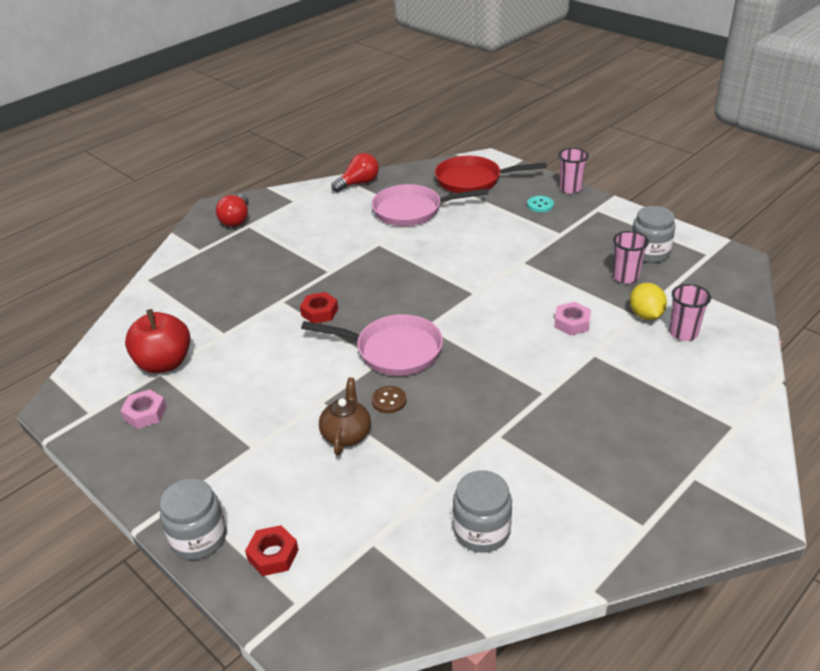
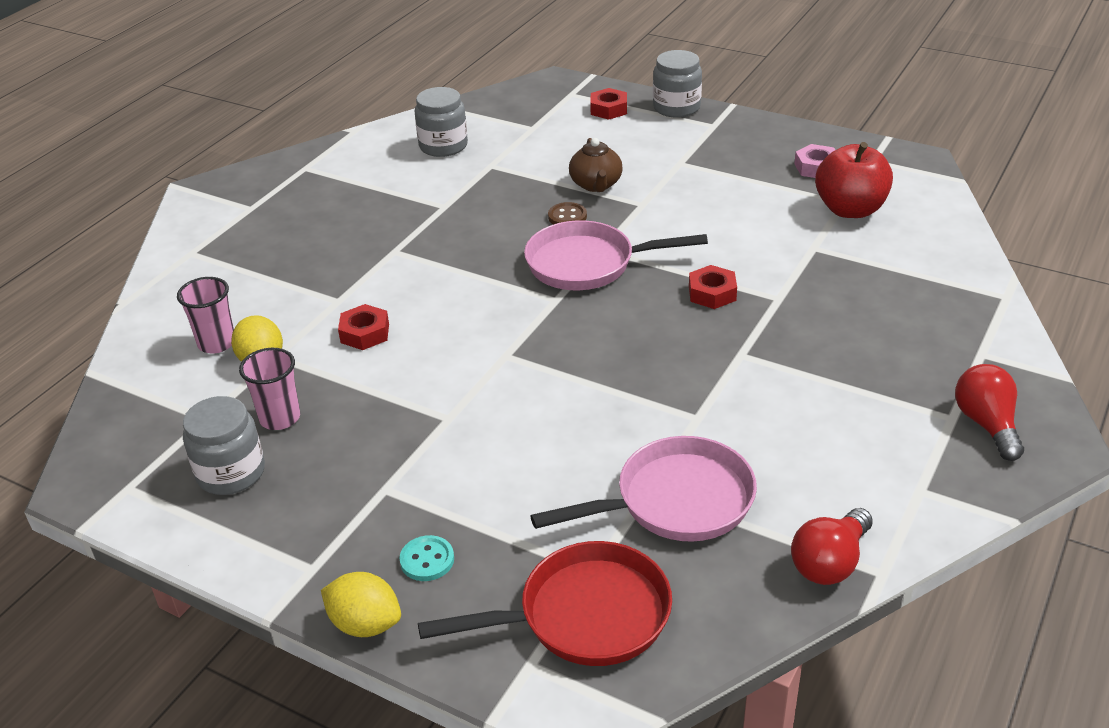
camera: 165 degrees right, 0 degrees up
(570, 188) = (365, 624): pink cup -> yellow lemon
(572, 323) = (365, 333): pink nut -> red nut

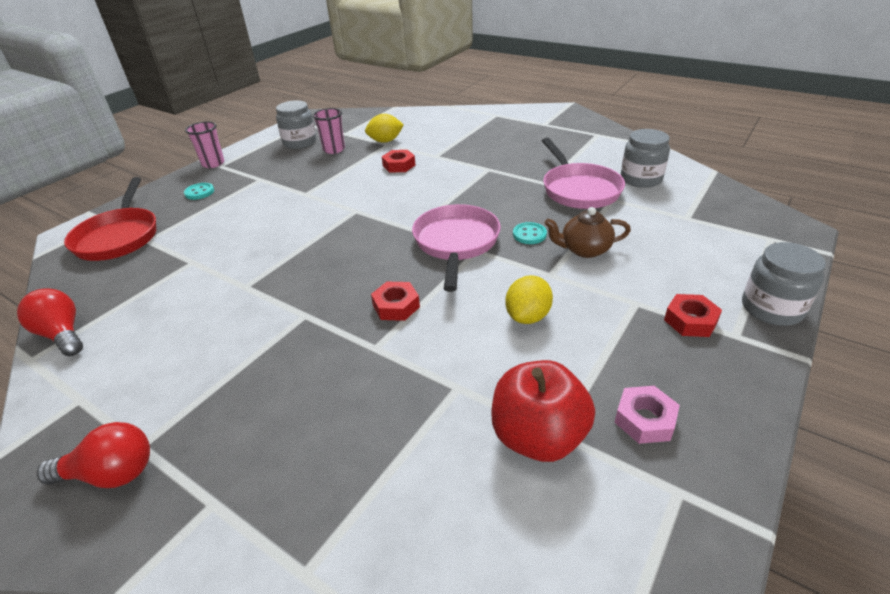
camera: 95 degrees right, 0 degrees up
(217, 343) = (406, 129): pink cup -> pink cup (213, 163)
(365, 624) = (174, 180): yellow lemon -> yellow lemon (528, 316)
(567, 216) = (529, 234): brown button -> turquoise button
(609, 109) = (745, 261): red nut -> red nut (690, 321)
(675, 501) = (173, 271): pink pan -> pink pan (579, 189)

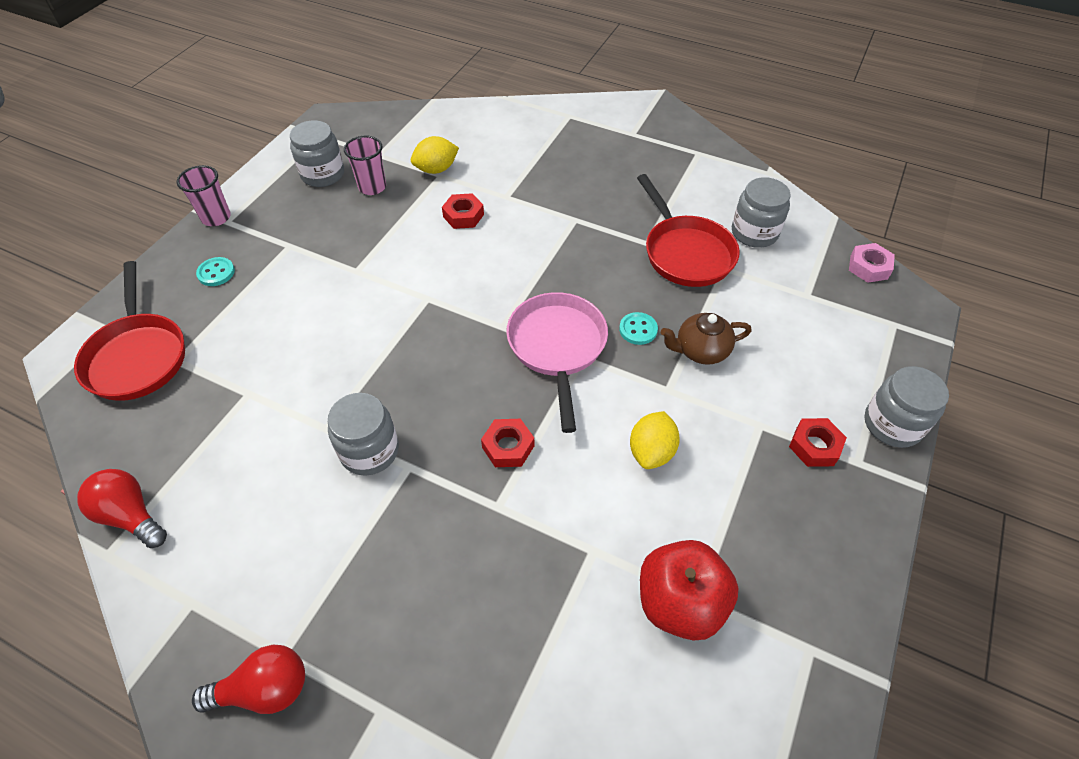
camera: 10 degrees left, 15 degrees up
(275, 303) = (369, 451): none -> grey jar
(579, 189) = (685, 252): pink pan -> red pan
(644, 420) = (776, 573): pink nut -> pink nut (869, 267)

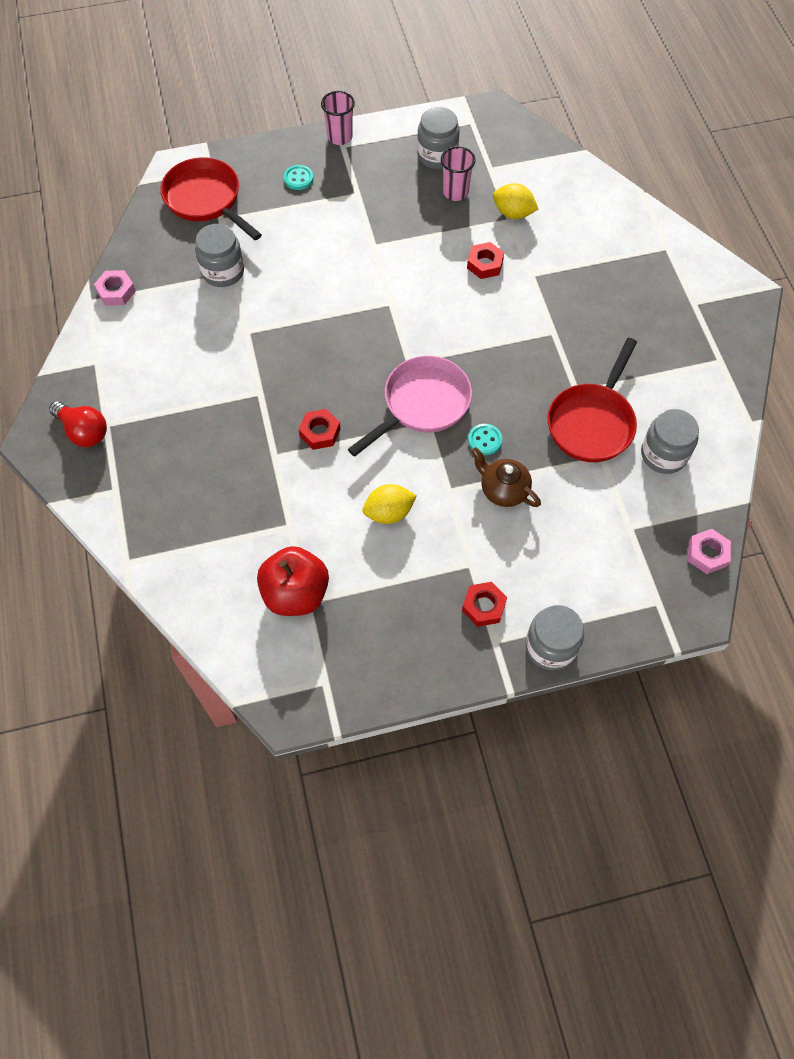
camera: 50 degrees right, 10 degrees up
(131, 515) = (116, 291): red light bulb -> pink nut
(137, 356) = (206, 200): red pan -> red pan turned 105 degrees clockwise
(369, 451) = (252, 365): grey jar -> grey jar (223, 271)

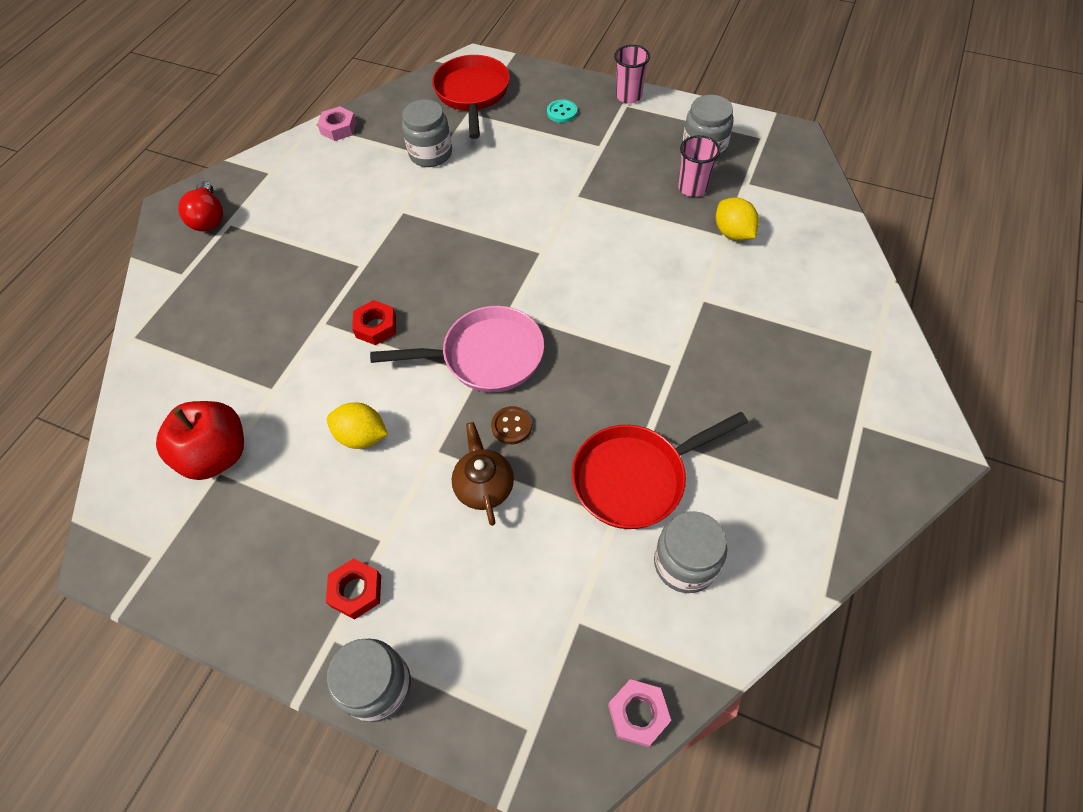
camera: 40 degrees right, 5 degrees down
(485, 264) = (663, 264): red nut -> none
(485, 440) = (511, 426): turquoise button -> brown button

